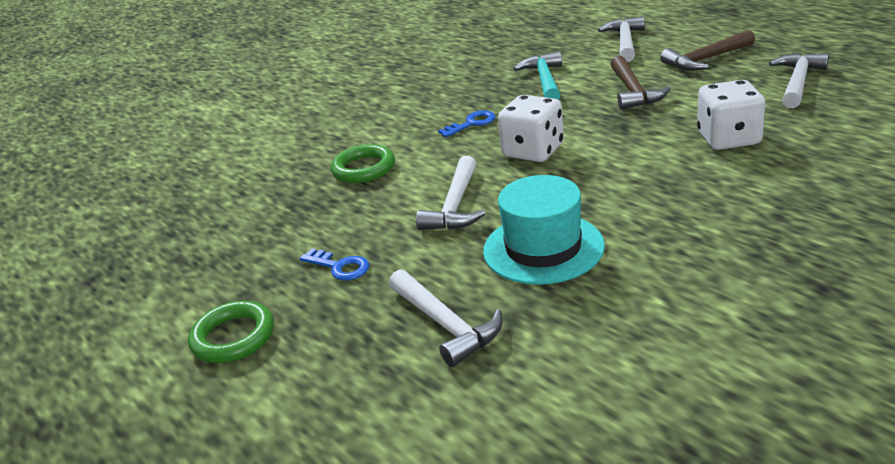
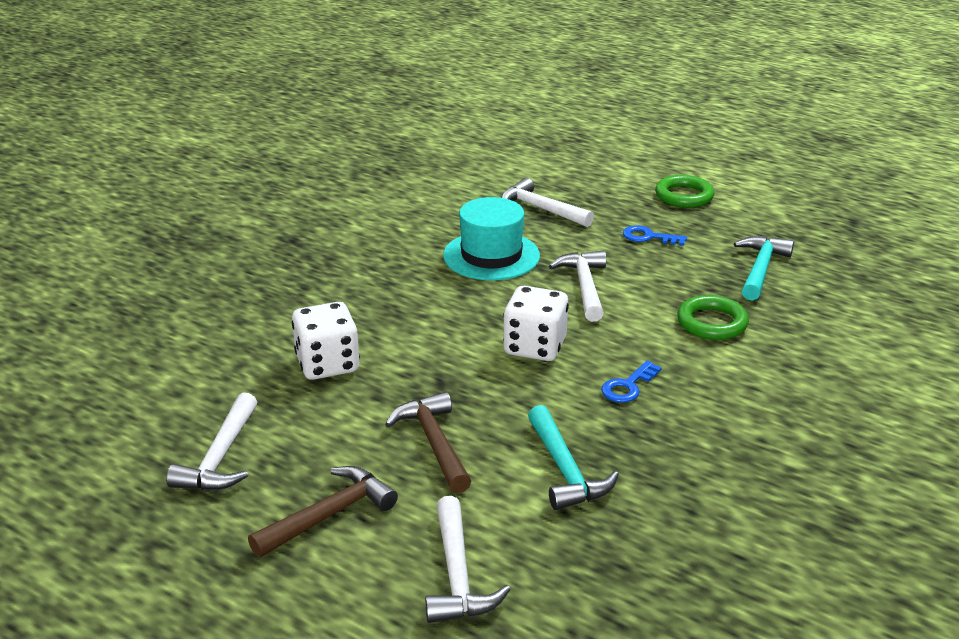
camera: 160 degrees right, 0 degrees up
(263, 220) = (760, 269): none -> turquoise hammer

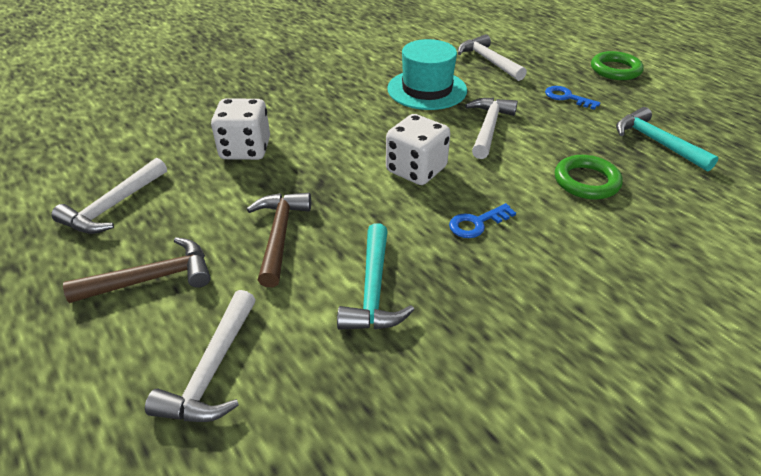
camera: 20 degrees right, 10 degrees up
(760, 269) = (656, 142): turquoise hammer -> turquoise hammer turned 75 degrees counterclockwise

